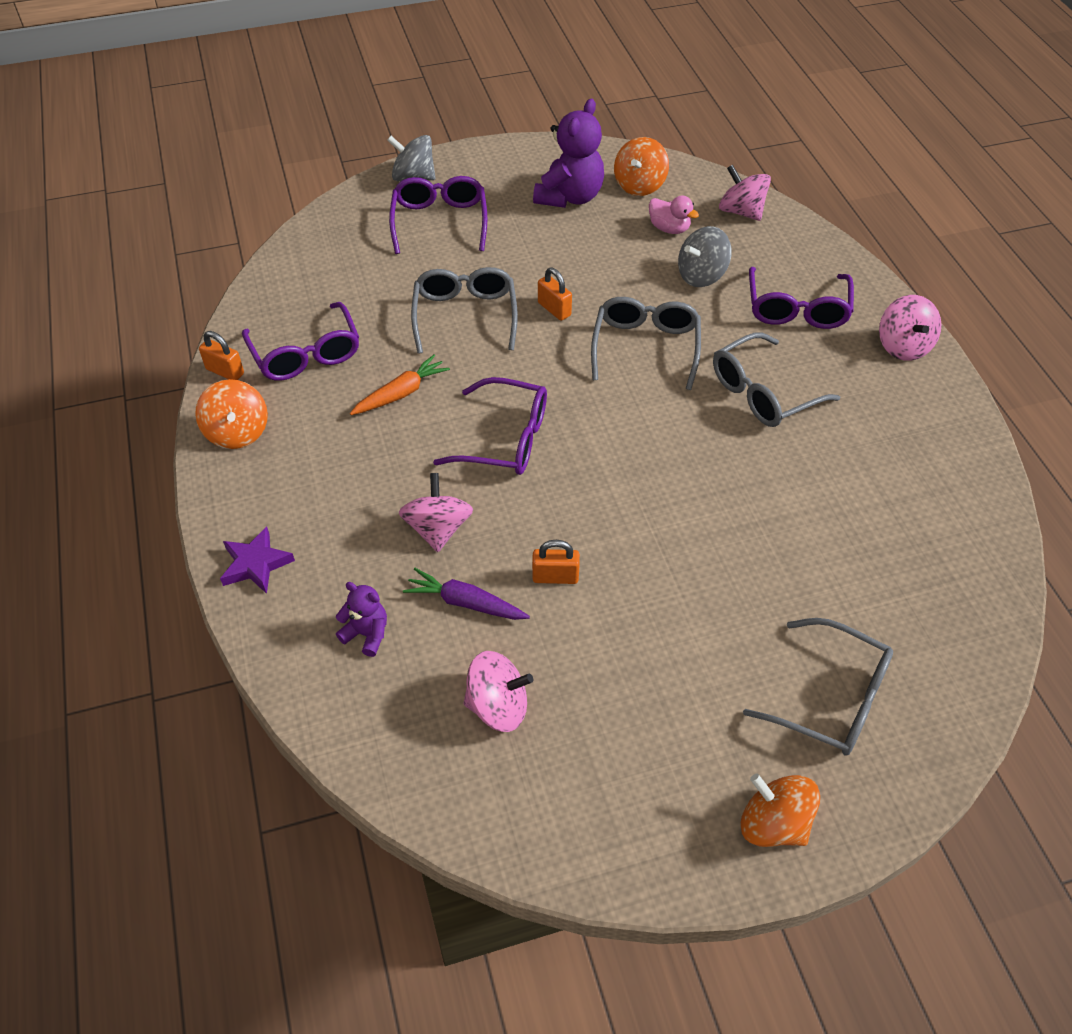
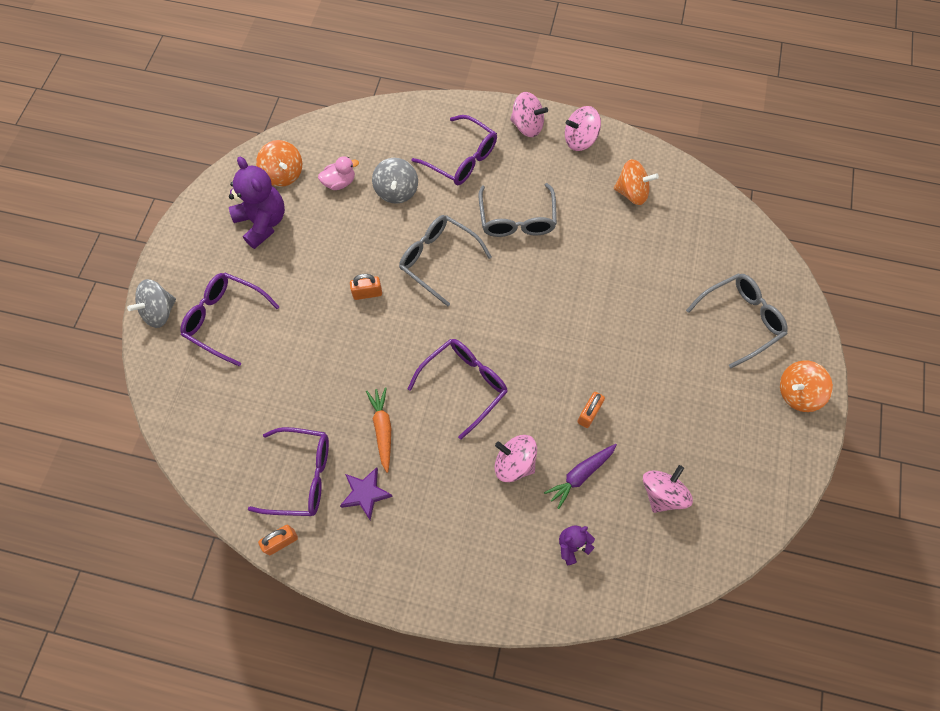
camera: 60 degrees left, 15 degrees up
(237, 432) = (349, 557): orange spinning top -> orange spinning top (632, 192)
(256, 564) = (478, 593): purple star -> purple star (365, 493)
(465, 315) = (335, 351): grey glasses -> none
(741, 211) = (354, 133): pink spinning top -> pink spinning top (580, 140)

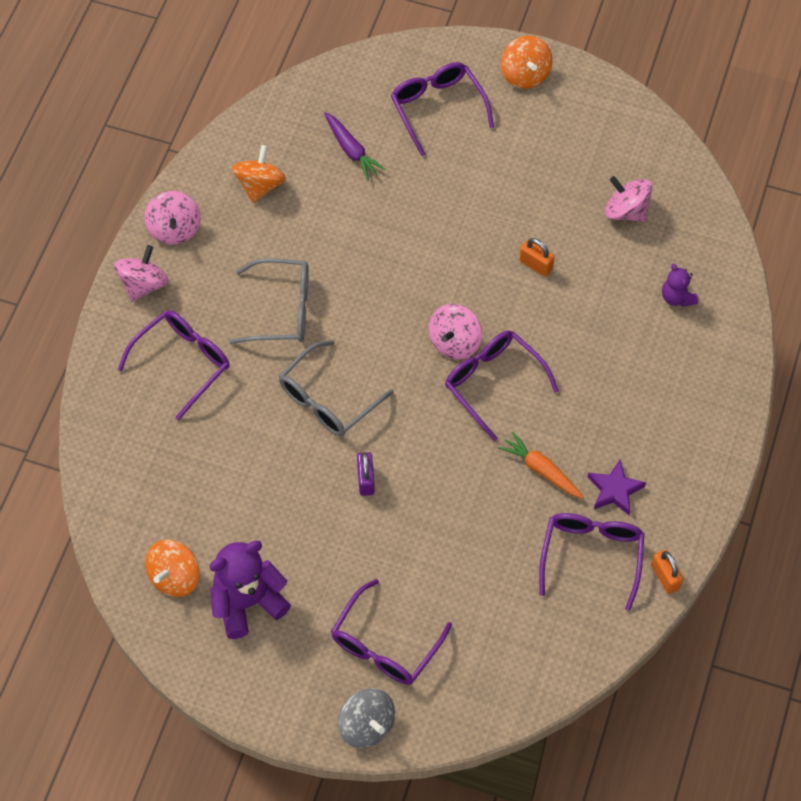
camera: 85 degrees left, 5 degrees down
(283, 174) = (174, 577): orange spinning top -> orange spinning top turned 150 degrees clockwise
(339, 182) = (198, 508): pink duck -> none
(367, 293) = (366, 480): orange padlock -> purple padlock
(382, 429) = (541, 470): orange carrot -> orange carrot turned 45 degrees clockwise
(396, 191) = (221, 441): grey spinning top -> none
(514, 463) = (587, 342): pink spinning top -> pink spinning top (454, 342)
(580, 475) = (603, 281): purple carrot -> purple carrot (351, 150)
(740, 320) = (437, 108): grey glasses -> purple glasses

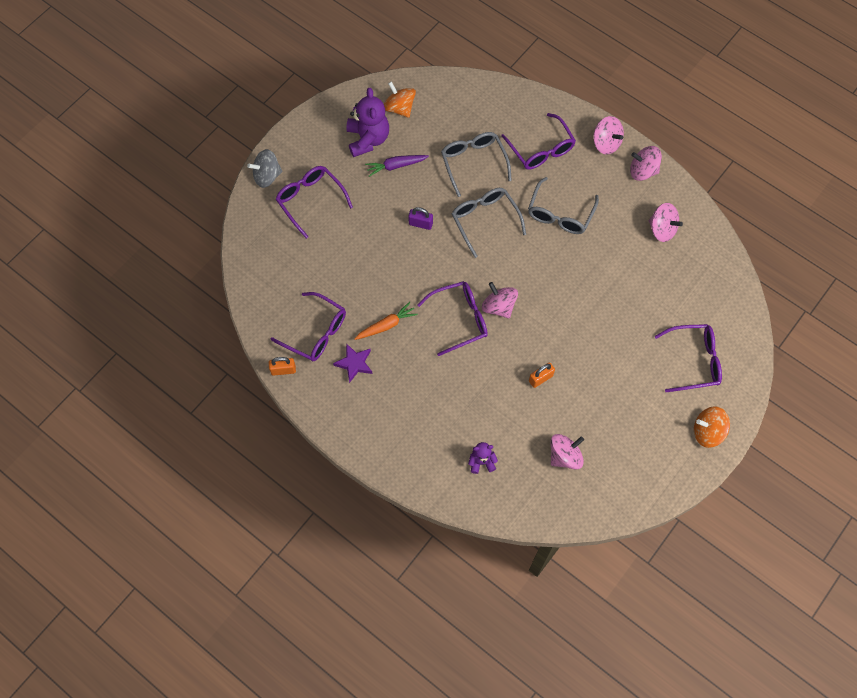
camera: 110 degrees right, 5 degrees up
(237, 443) = (473, 162): none -> grey glasses
(260, 185) = (662, 229): orange spinning top -> pink spinning top
(351, 150) = (674, 293): purple carrot -> purple carrot (396, 166)

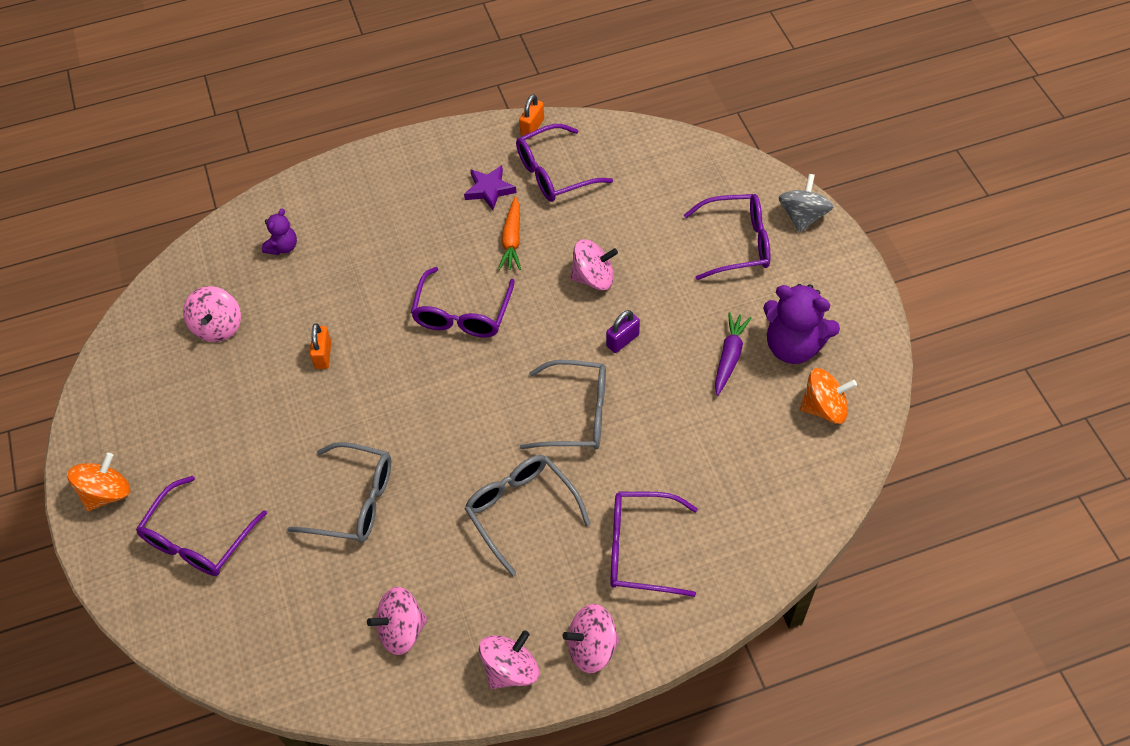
camera: 125 degrees right, 10 degrees down
(473, 162) = (675, 450): grey glasses -> grey glasses (355, 501)
(498, 306) = (446, 363): pink spinning top -> pink spinning top (593, 278)

